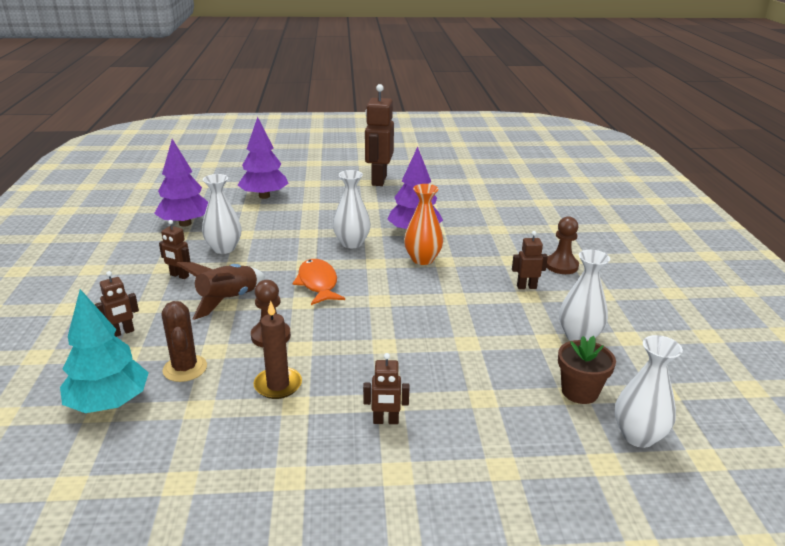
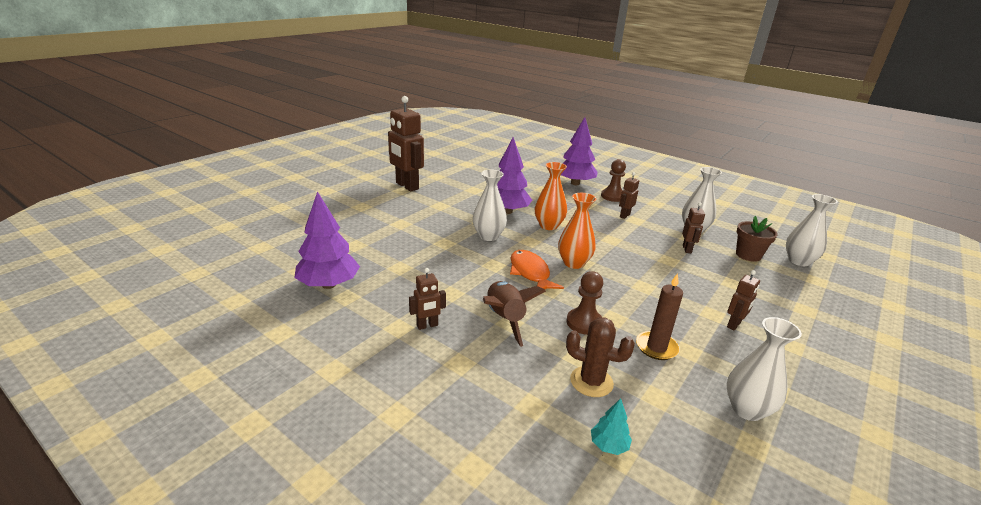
camera: 50 degrees left, 0 degrees up
(109, 403) = (608, 445): turquoise tree -> turquoise tree, size x0.46
(122, 332) = (492, 395): brown robot -> brown robot (687, 249)
(224, 248) = (411, 286): white vase -> white vase (747, 409)
(264, 196) = (346, 232): purple tree -> purple tree (575, 183)
(318, 283) = (530, 273): orange fish -> orange fish turned 45 degrees clockwise
(369, 296) = (574, 263): none -> orange vase

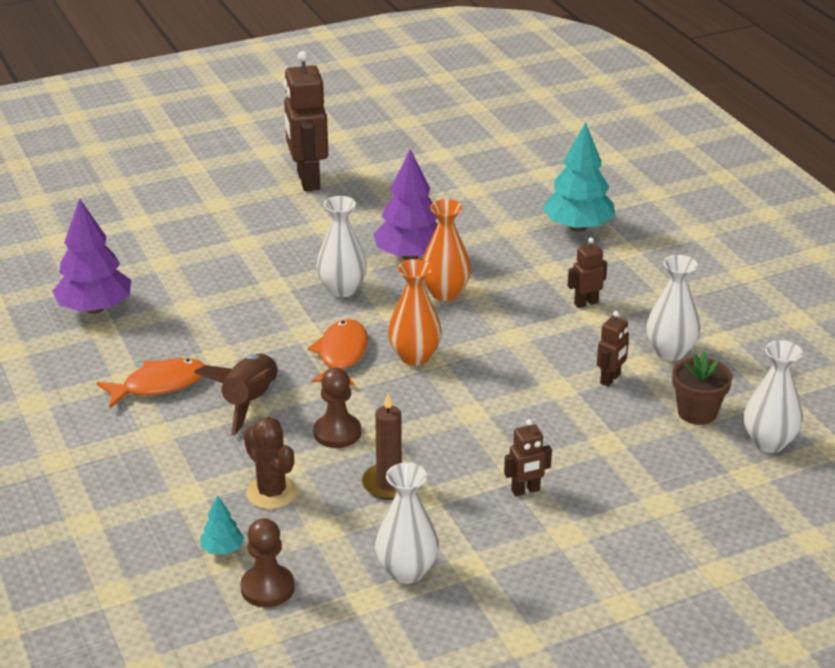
camera: 30 degrees right, 5 degrees up
(427, 325) = (159, 385): brown robot -> orange fish
(575, 183) = (578, 227): purple tree -> turquoise tree
(612, 196) = (611, 265): brown pawn -> brown pawn (267, 588)

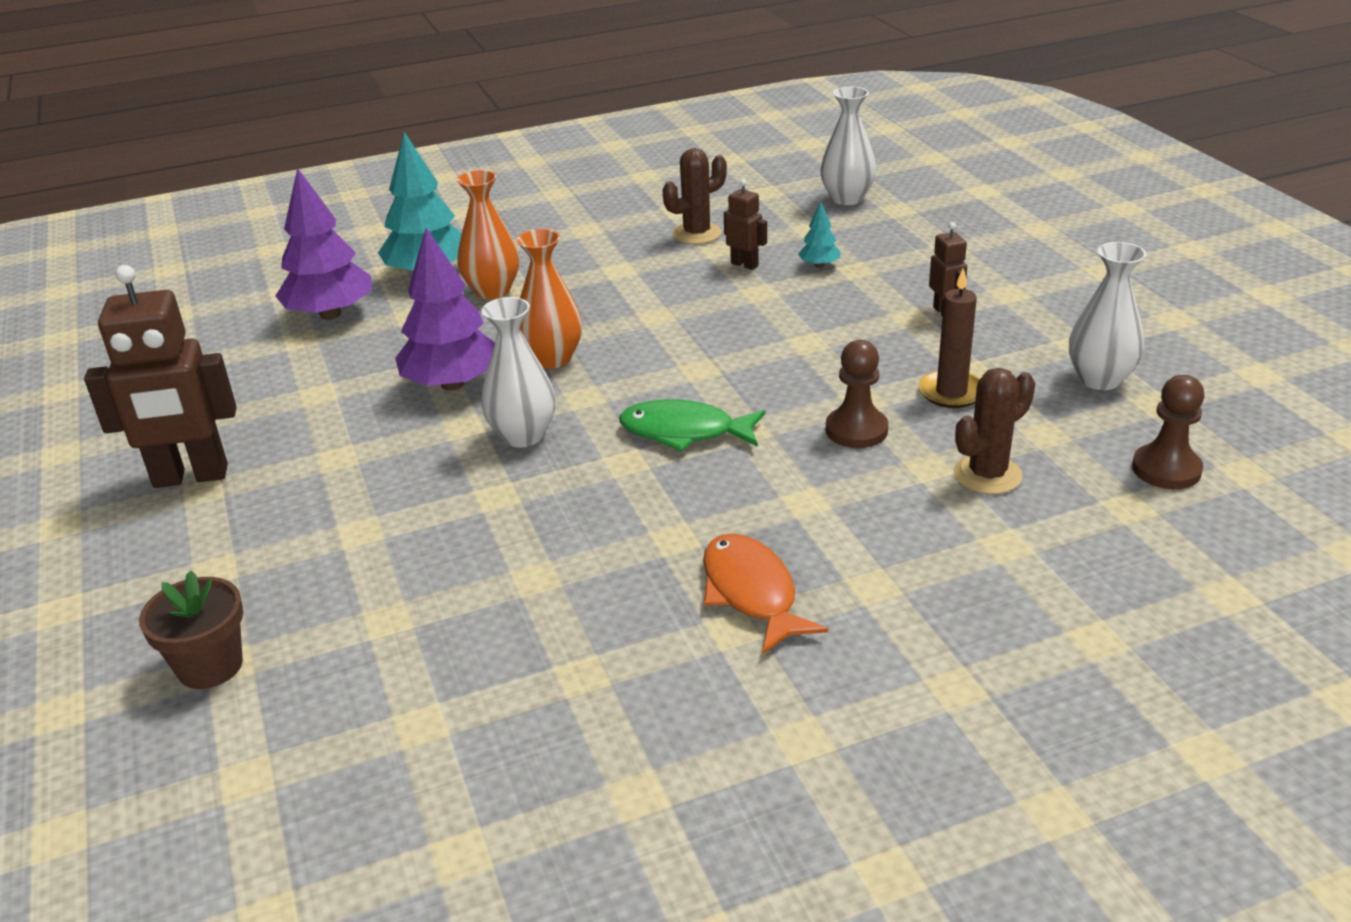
camera: 85 degrees left, 0 degrees up
(95, 308) = (517, 691): purple tree -> purple tree (330, 314)
(222, 549) = (1109, 507): turquoise tree -> turquoise tree (819, 265)
(249, 402) = (793, 503): brown rocket -> none
(341, 355) = (684, 432): orange fish -> green fish
(414, 357) = (693, 378): orange vase -> orange vase (492, 291)
(586, 303) = (595, 273): brown robot -> none
(670, 352) = (696, 234): white vase -> brown cactus
(697, 412) = (802, 226): brown flower pot -> brown flower pot (210, 666)

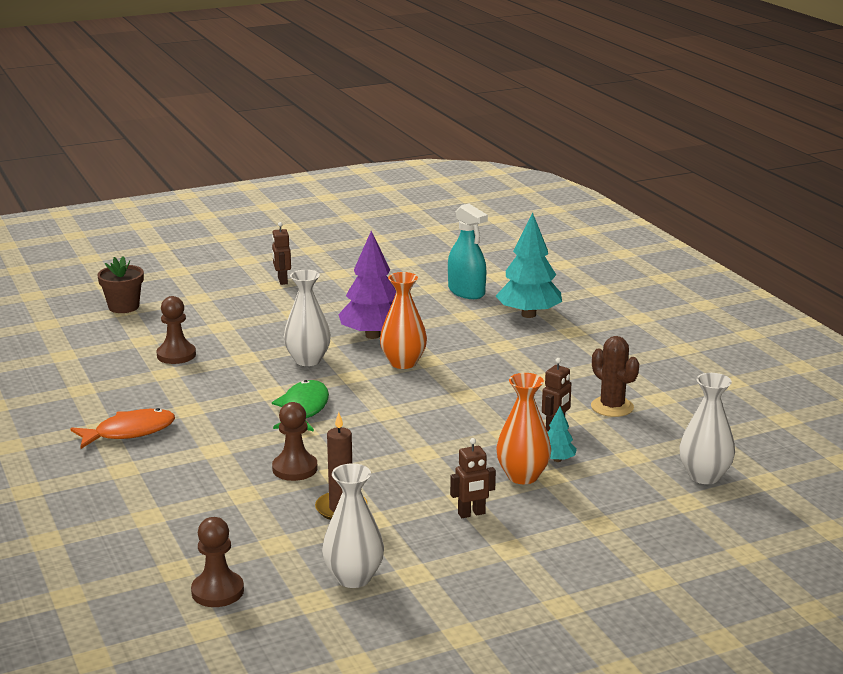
camera: 85 degrees right, 10 degrees down
(190, 477) = (282, 281): brown robot -> brown robot, size x0.49
(330, 314) = (466, 292): purple tree -> turquoise spray bottle
(465, 571) = (176, 355): none -> brown pawn
(492, 291) = (502, 337): orange vase -> orange vase (522, 476)
(987, 475) = (228, 515): brown cactus -> none

